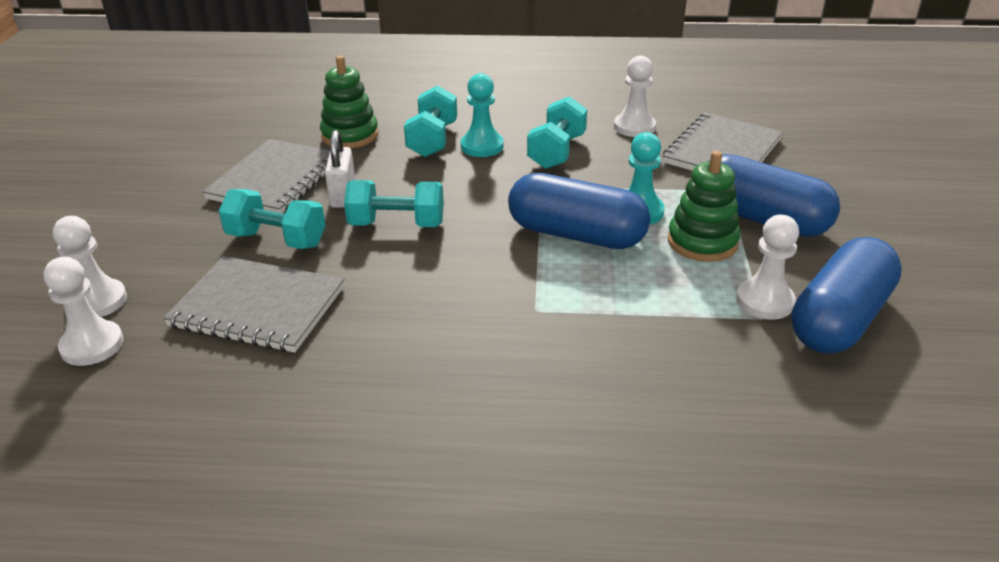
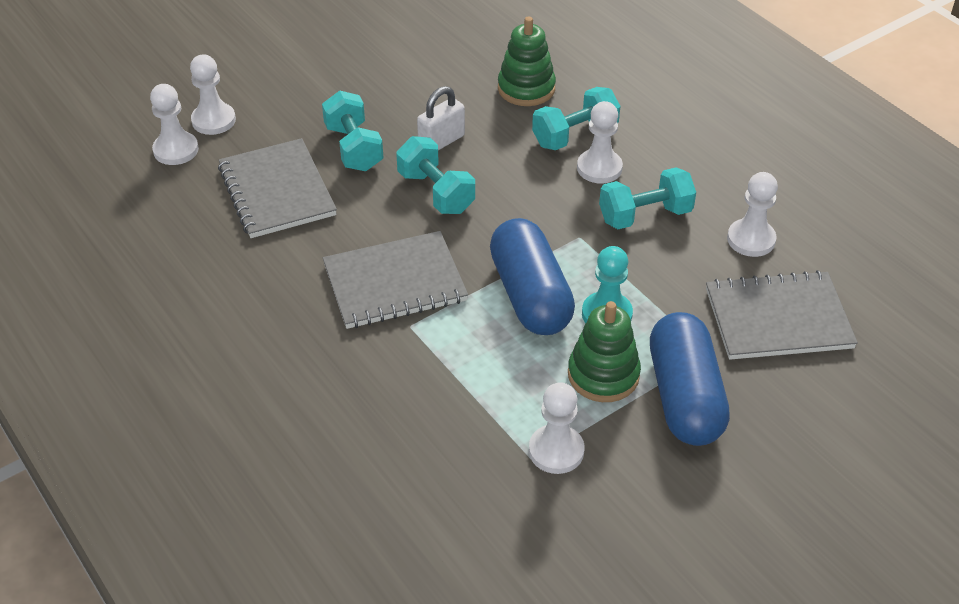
camera: 50 degrees right, 10 degrees up
(276, 180) = (422, 95): grey notebook -> grey notebook (395, 283)
(482, 146) = (599, 168): turquoise pawn -> white pawn
(840, 319) = (579, 508): blue capsule -> none

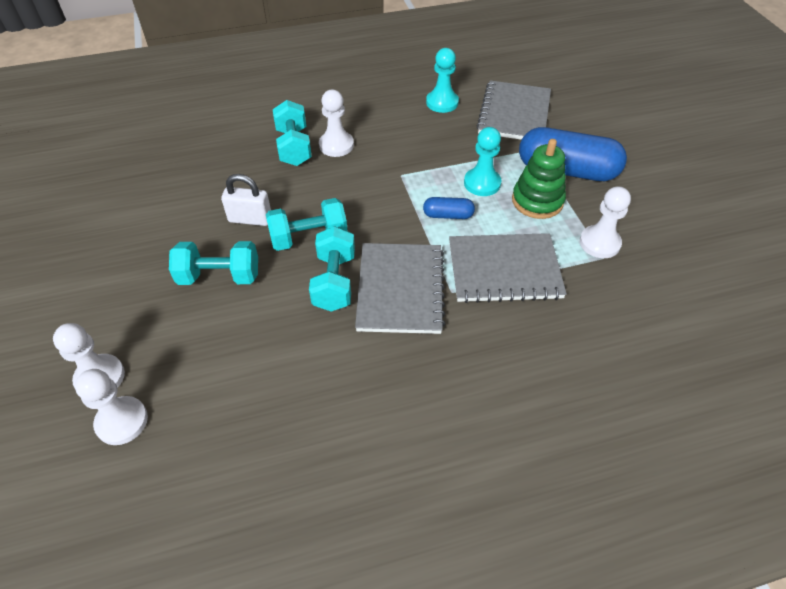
camera: 70 degrees left, 5 degrees up
(277, 191) = (240, 346): grey notebook -> grey notebook (504, 270)
(441, 141) = (250, 219): white padlock -> white padlock turned 60 degrees counterclockwise
(526, 88) = (223, 156): green stacking toy -> none
(530, 295) = (448, 215): blue capsule -> blue capsule, size x0.47
(645, 215) = (396, 139): turquoise dumbbell -> turquoise dumbbell (334, 282)
(751, 239) = (442, 102): white pawn -> turquoise pawn

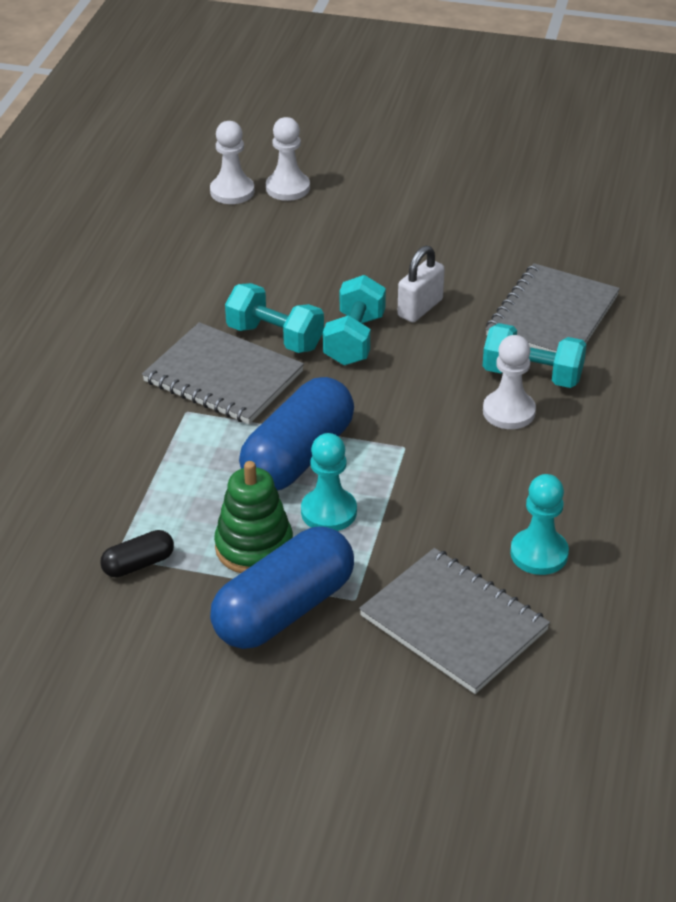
camera: 120 degrees right, 10 degrees down
(219, 276) = (349, 269): turquoise dumbbell -> none
(448, 215) = (298, 456): blue capsule -> blue capsule, size x2.14
(504, 270) = (177, 462): grey notebook -> grey notebook (552, 316)
(599, 243) = (138, 564): white pawn -> black capsule

